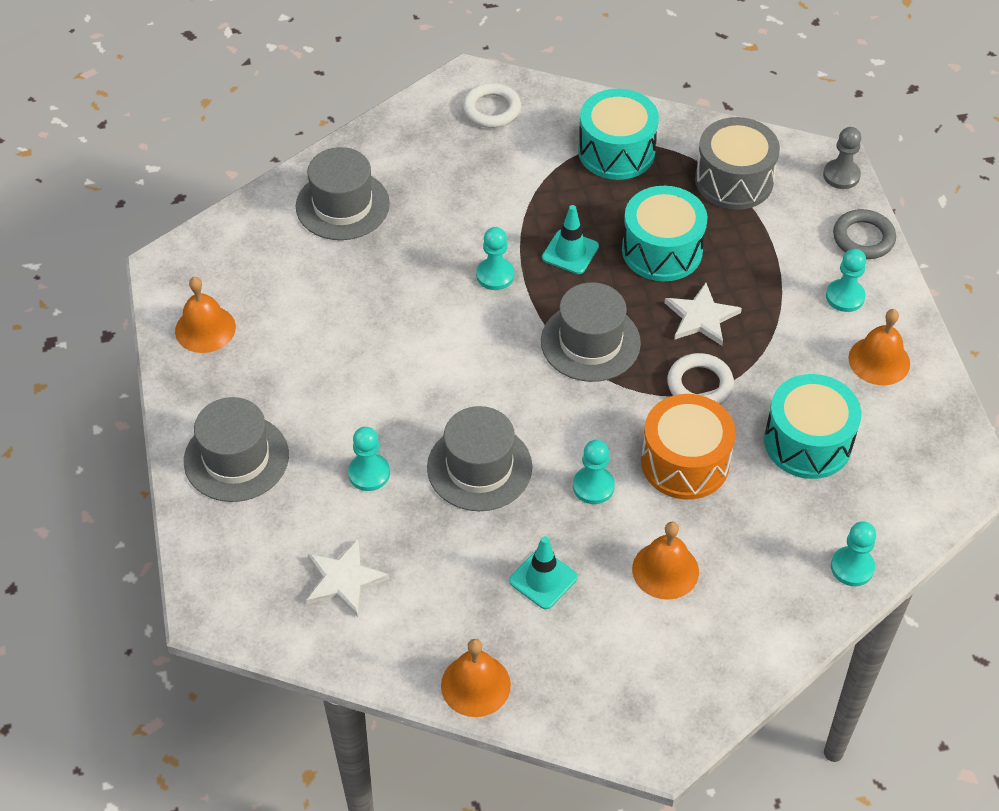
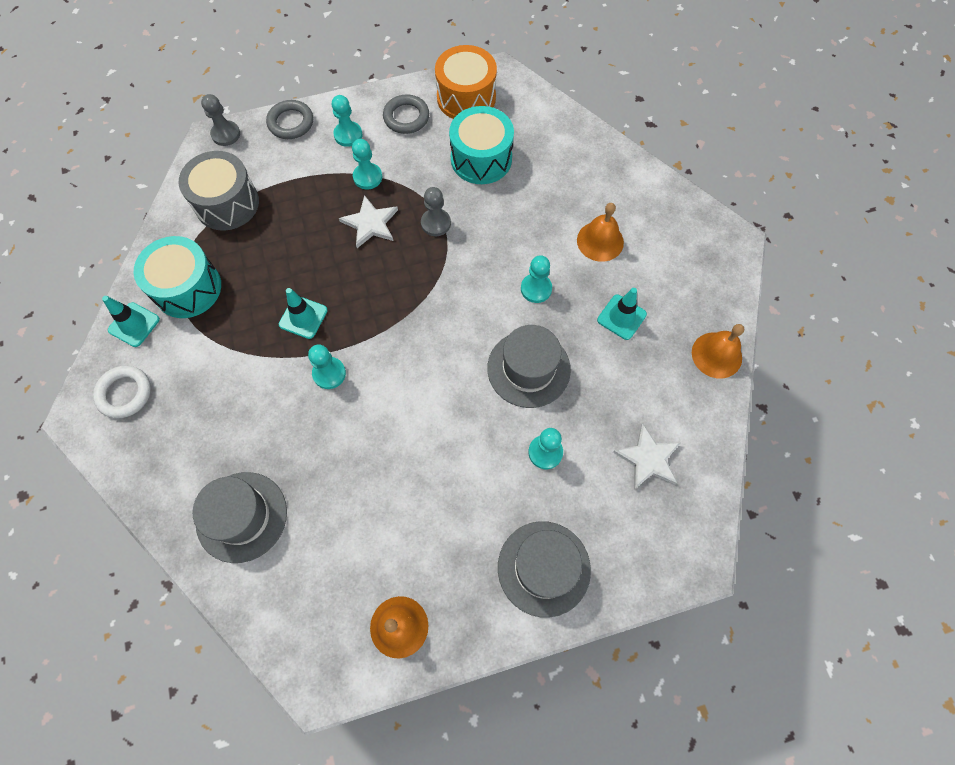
camera: 95 degrees left, 15 degrees up
(573, 111) = (134, 325): none -> turquoise traffic cone
(590, 342) = (398, 297): grey hat -> none
(662, 250) = (301, 251): turquoise drum -> none
(685, 462) = (507, 231): orange drum -> orange drum (466, 98)
(699, 385) = (436, 223): white ring -> grey pawn
(852, 567) = (579, 137): turquoise pawn -> turquoise pawn (367, 177)
(879, 360) = (406, 117): orange bell -> grey ring

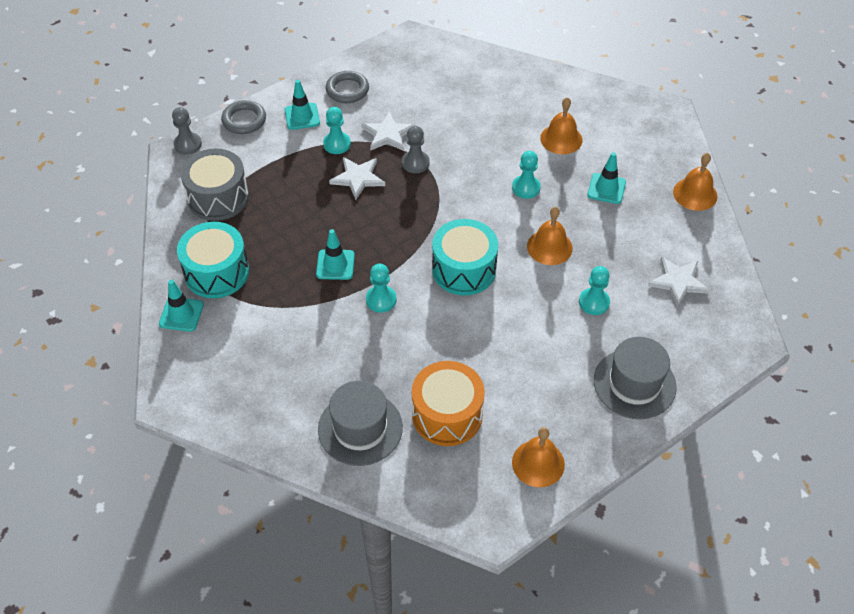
camera: 20 degrees left, 15 degrees down
(124, 393) = (201, 369): white ring -> none
(348, 135) = (302, 116): turquoise pawn -> turquoise traffic cone
(423, 181) = (388, 134): none -> white star
(466, 98) = (393, 62): orange drum -> orange drum (447, 414)
(481, 159) = (429, 105): turquoise drum -> turquoise drum (464, 269)
(528, 369) = (549, 247): grey hat -> orange bell

